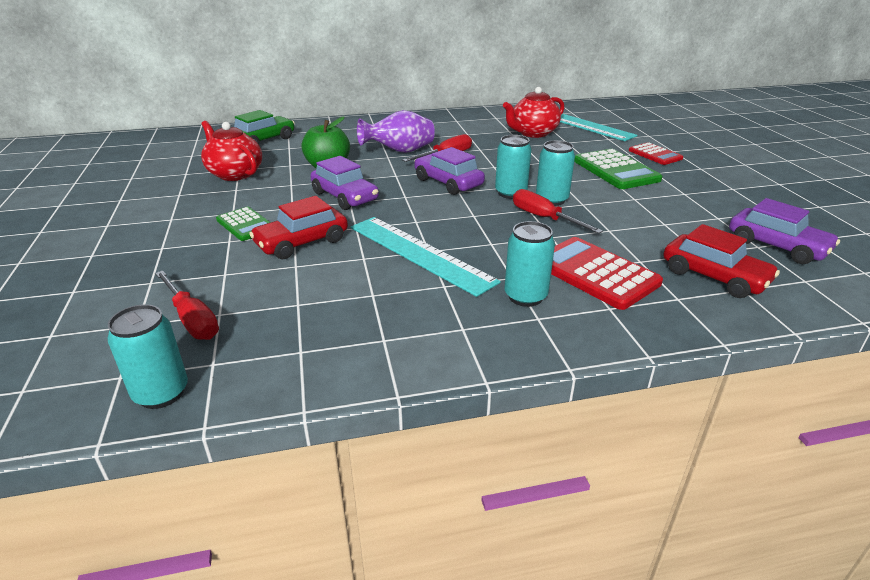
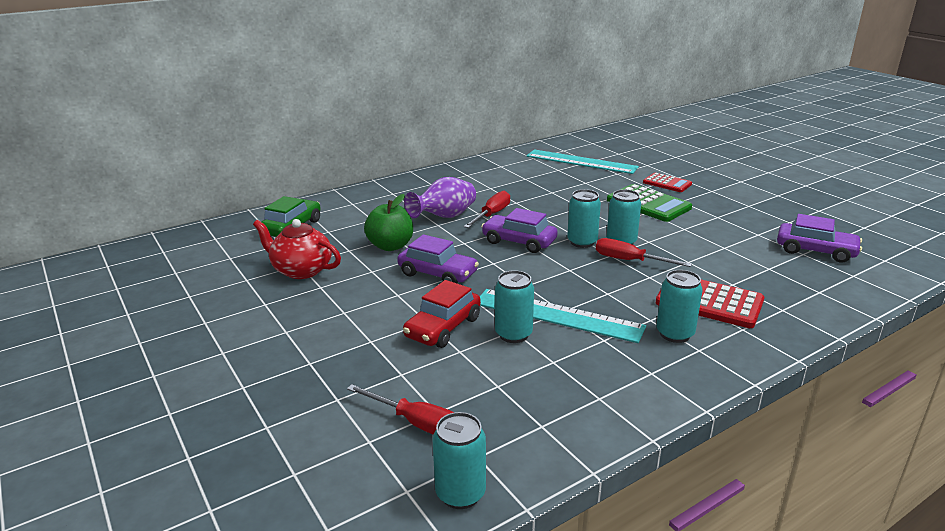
camera: 20 degrees left, 5 degrees down
(245, 224) = (370, 321): green calculator -> none
(359, 262) = (513, 334): none -> turquoise can
(533, 133) = (548, 178): red teapot -> none
(714, 277) = (793, 286): red car -> none

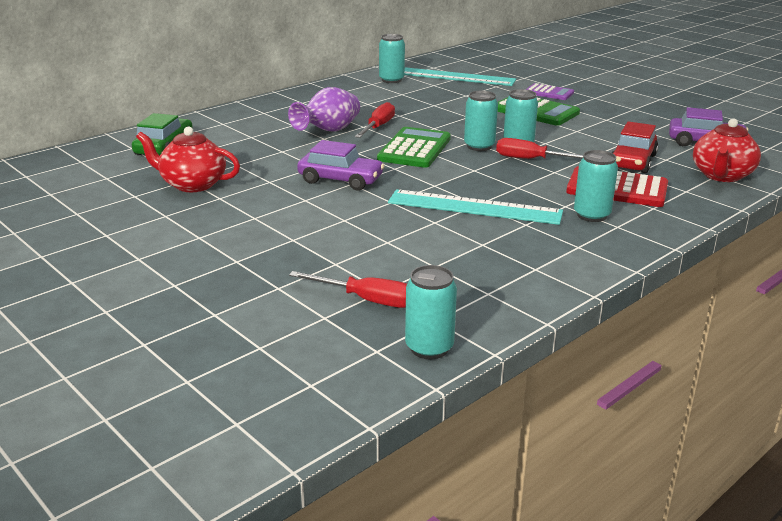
camera: 10 degrees left, 0 degrees up
(390, 246) = (281, 159): green apple -> none
(443, 327) = (363, 224): red car -> red car (632, 161)
(513, 334) = (436, 225): turquoise can -> turquoise can (391, 80)
(519, 242) = (414, 149): purple car -> green calculator
(667, 183) = (549, 93): red calculator -> purple calculator
(825, 293) = (721, 175): none -> red teapot

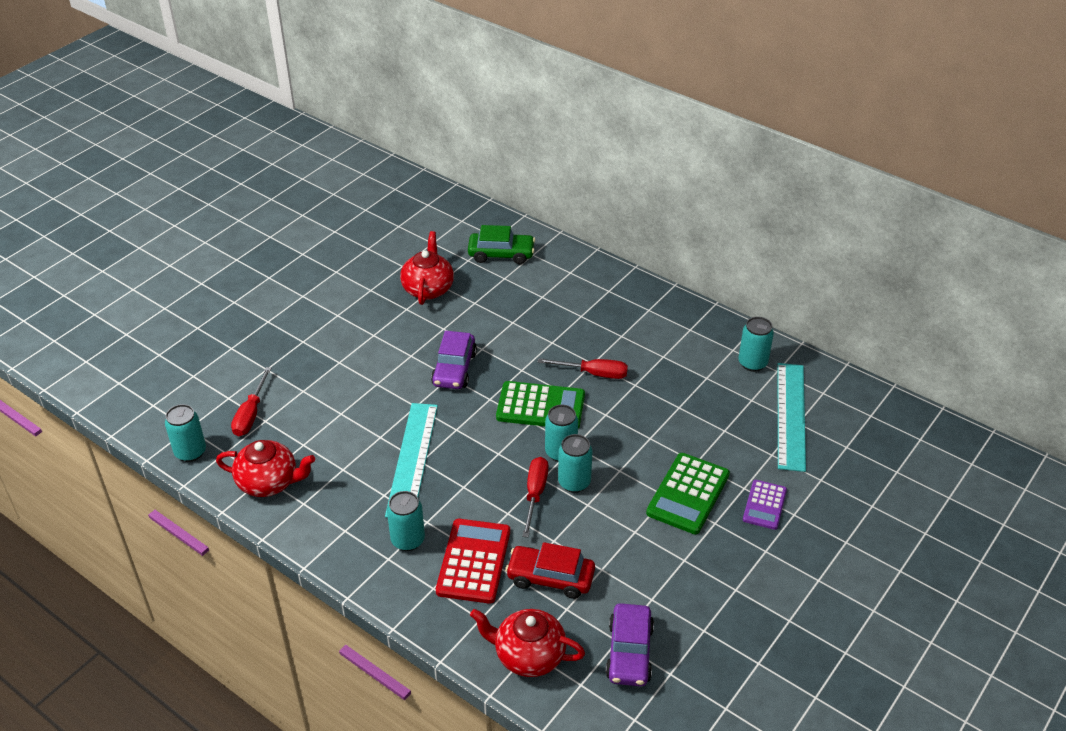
camera: 80 degrees right, 15 degrees up
(328, 131) = (570, 342): purple vase -> none
(498, 289) = (269, 482): none -> red teapot

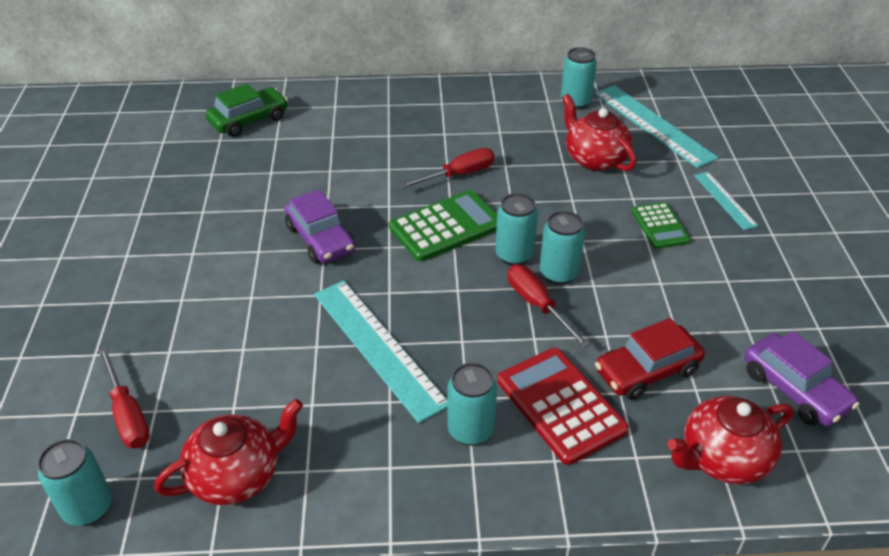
camera: 40 degrees left, 0 degrees up
(428, 288) = (206, 182): red teapot -> red teapot (594, 159)
(688, 494) = (660, 226): green calculator -> green calculator, size x0.61
(764, 505) = (724, 200): purple calculator -> turquoise ruler

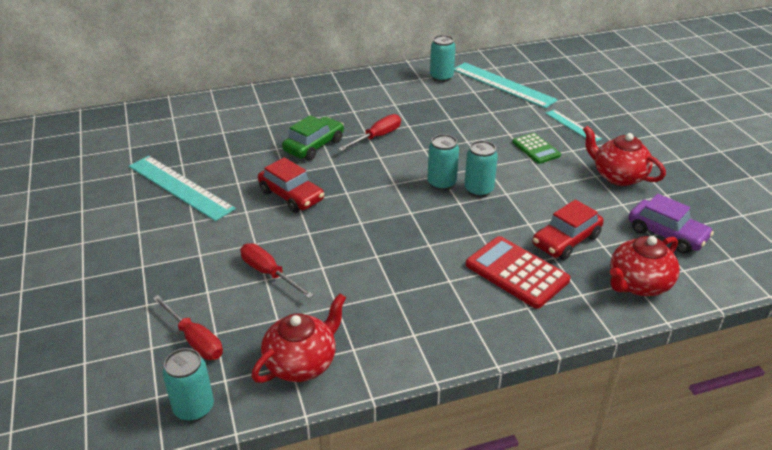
camera: 15 degrees left, 5 degrees down
(249, 120) = (194, 123): green car -> green car (314, 146)
(320, 239) = (291, 196): purple car -> red car
(378, 347) = (369, 260): turquoise ruler -> turquoise ruler (180, 187)
(446, 227) = (383, 173): green calculator -> none
(470, 430) = (461, 300): turquoise can -> none
(537, 305) = (473, 213): red screwdriver -> red screwdriver (269, 273)
(594, 159) = (471, 112): red teapot -> red teapot (618, 176)

